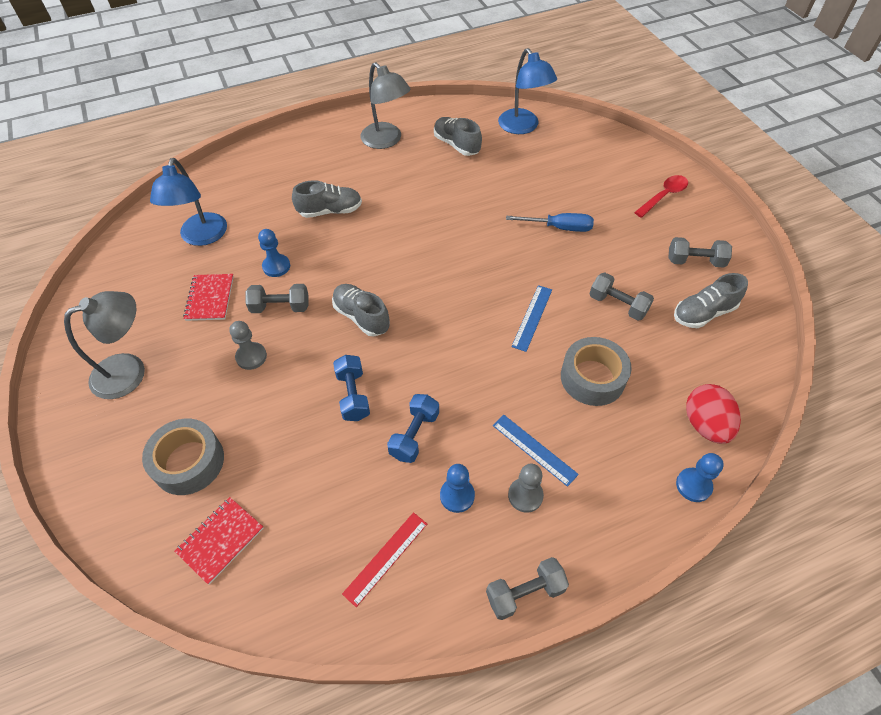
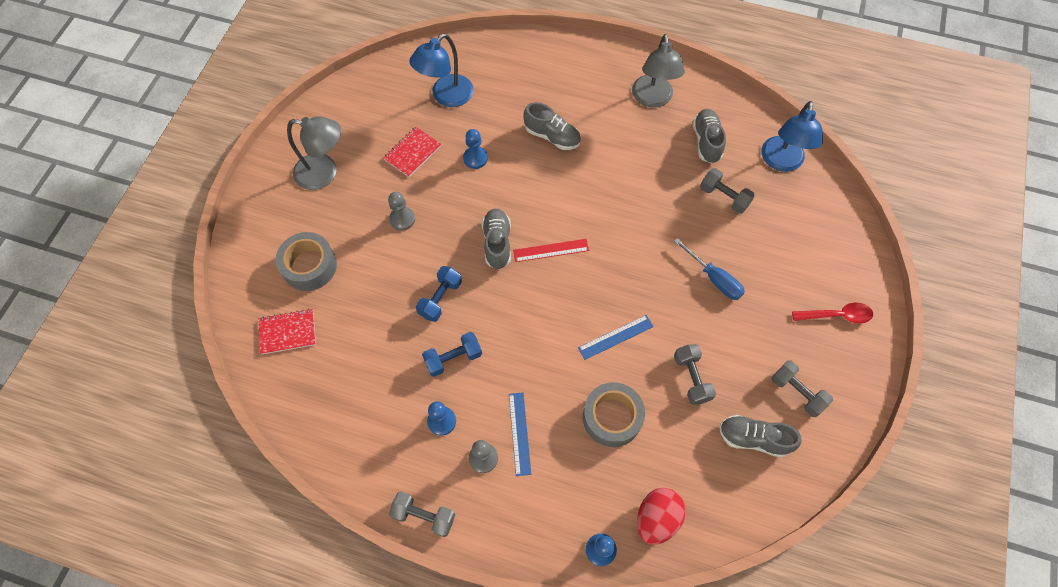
camera: 40 degrees right, 10 degrees up
(280, 307) = (451, 194): grey dumbbell -> grey dumbbell (724, 197)
(385, 558) = (365, 423): red ruler -> red ruler (551, 250)

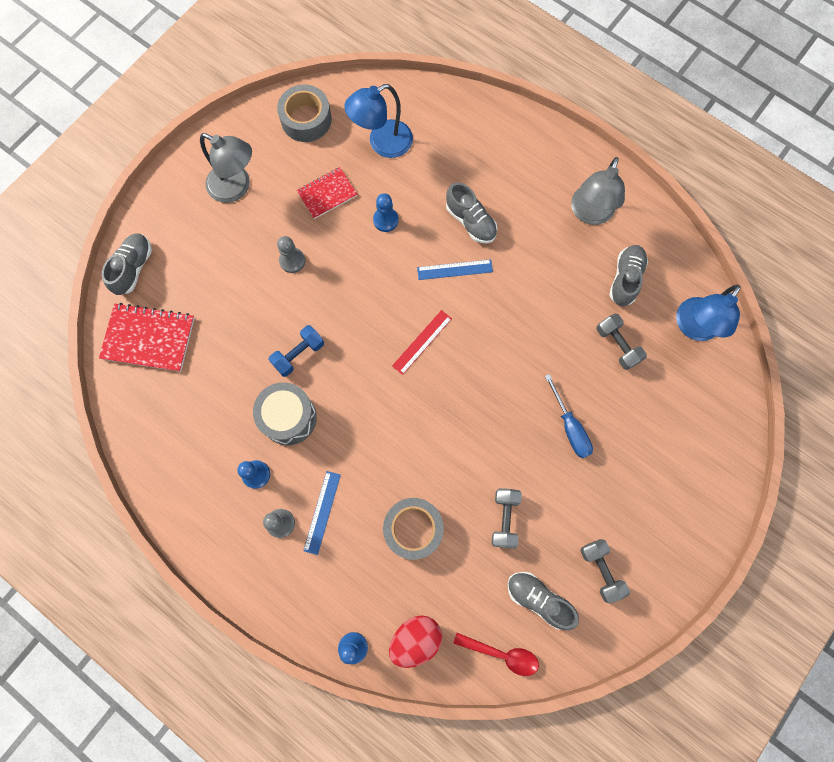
camera: 20 degrees right, 10 degrees up
(288, 332) = (149, 338): red notebook -> red notebook, size x1.55
(309, 266) = (190, 279): grey tape -> grey tape (306, 119)
(424, 516) = (208, 556): grey dumbbell -> none
(453, 358) = (289, 418): blue dumbbell -> grey drum
(497, 243) = (373, 317): grey shoe -> grey shoe (133, 268)
(551, 250) = (422, 342): red ruler -> red ruler turned 60 degrees counterclockwise
(616, 337) = (449, 452): blue ruler -> blue ruler (454, 270)
(837, 315) = (676, 508): red spoon -> red spoon (502, 654)

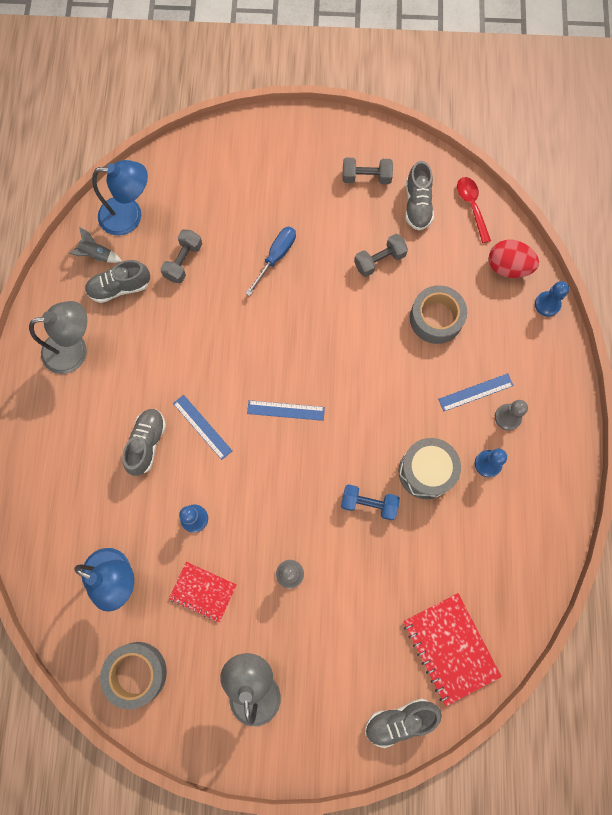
camera: 125 degrees left, 0 degrees up
(422, 342) = (285, 410): red ruler -> blue ruler
(601, 570) = (366, 177): grey dumbbell -> grey dumbbell turned 60 degrees clockwise
(669, 279) = (97, 255): none -> grey rocket

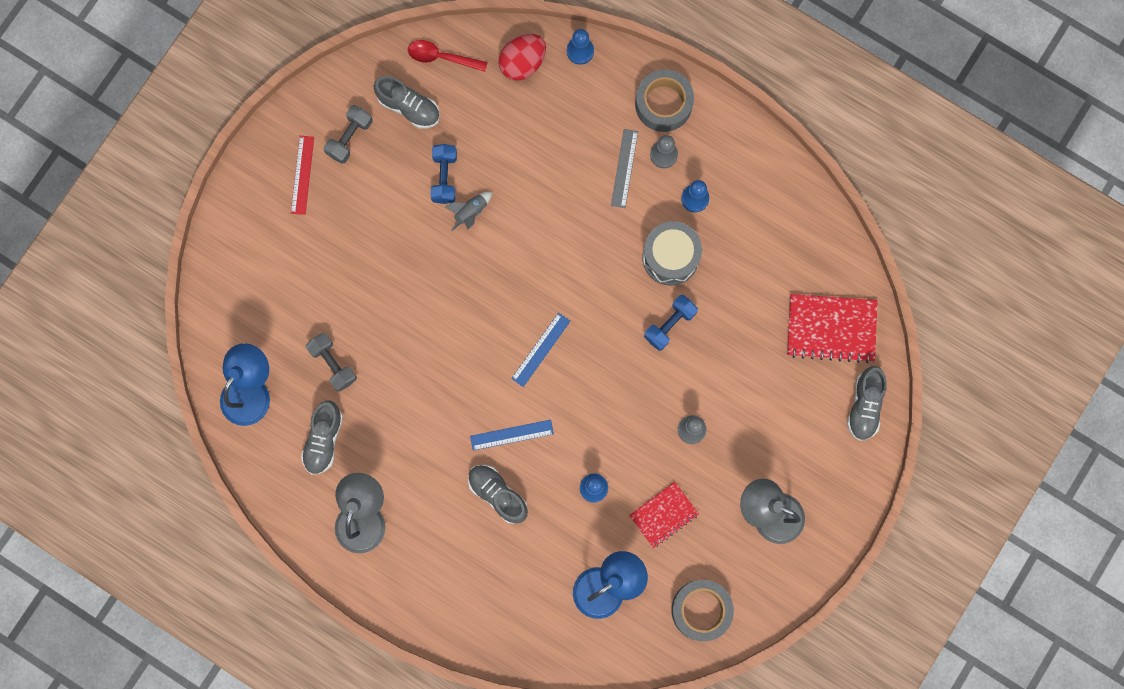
camera: 60 degrees left, 5 degrees up
(97, 255) = (275, 445): grey rocket -> grey rocket (470, 212)
(276, 257) = (382, 273): blue screwdriver -> none
(317, 161) = (302, 175): none -> red ruler
(379, 260) = (444, 177): grey dumbbell -> blue dumbbell
(436, 318) = (533, 160): grey tape -> grey tape (663, 104)
(475, 392) = (624, 168): blue ruler -> grey ruler

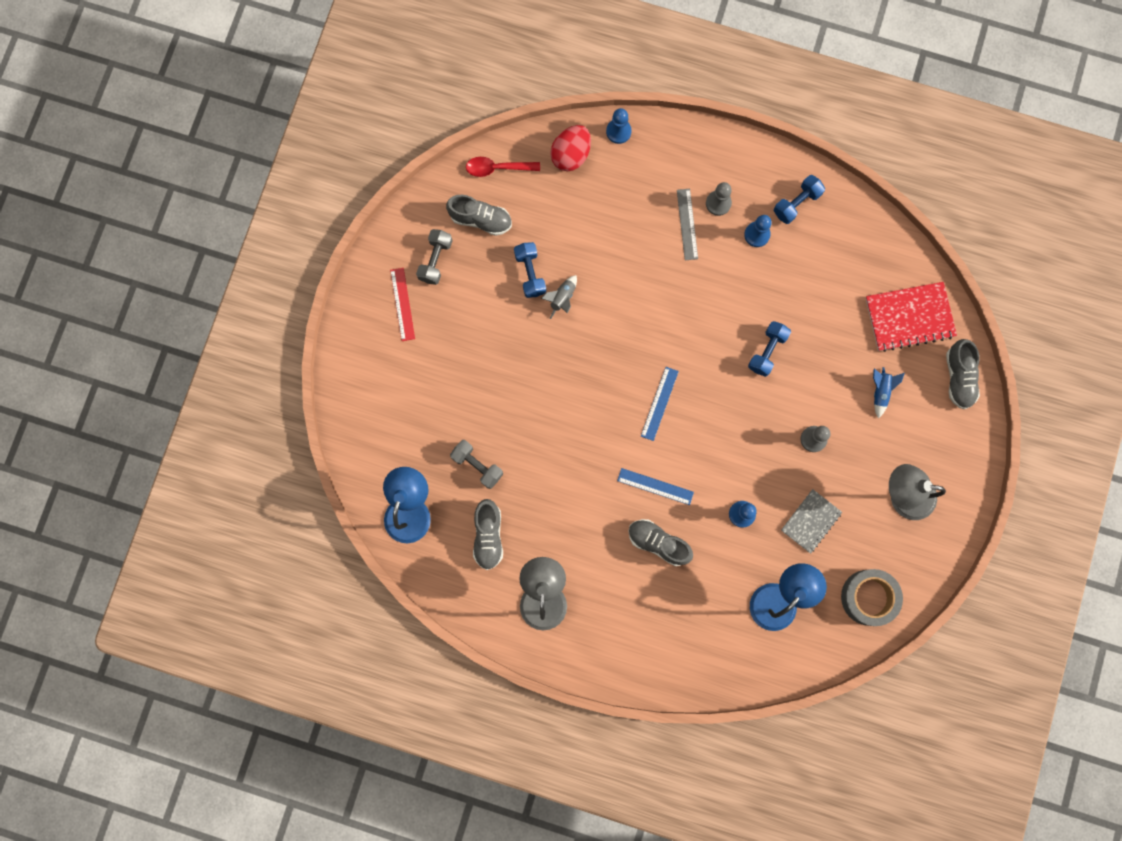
camera: 15 degrees left, 0 degrees up
(511, 434) = (655, 486): blue ruler -> blue ruler turned 45 degrees clockwise
(663, 104) = (705, 159): grey tape -> none
(663, 515) = (810, 521): red notebook -> grey notebook
(670, 257) = (750, 292): grey drum -> none
(746, 176) = (796, 203): none -> blue dumbbell
(777, 398) = (880, 391): none -> blue rocket

